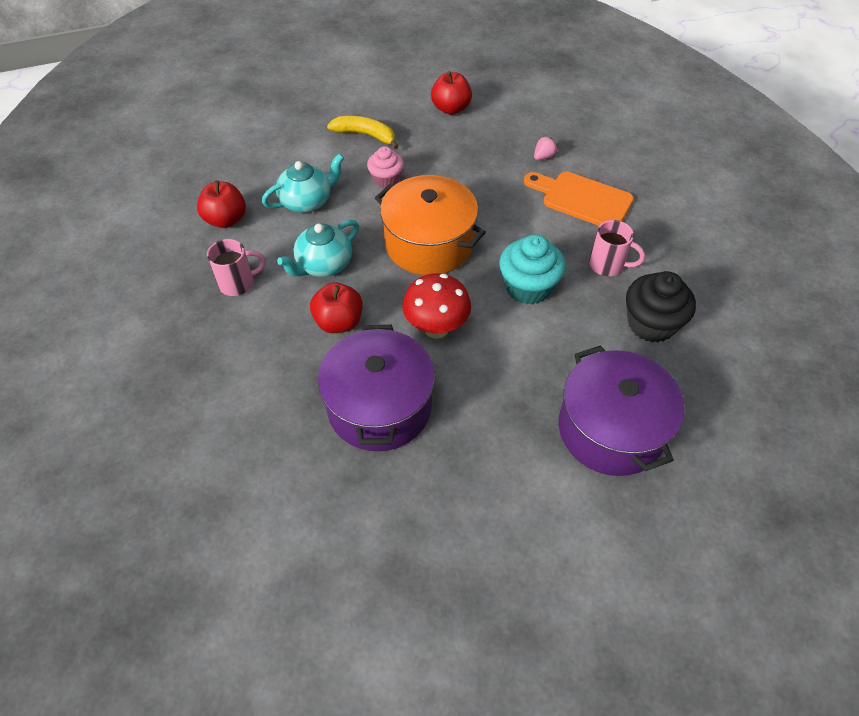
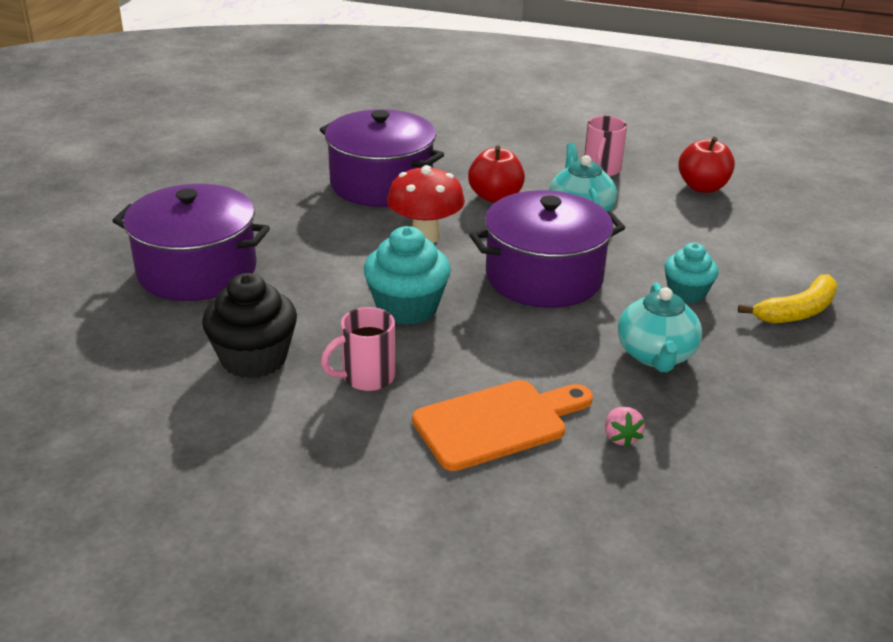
camera: 125 degrees right, 20 degrees down
(307, 201) = (691, 234): turquoise teapot -> turquoise teapot (656, 355)
(386, 179) = (687, 293): pink cupcake -> turquoise cupcake
(429, 244) = (544, 277): orange pot -> purple pot
(451, 108) = (816, 407): red apple -> none

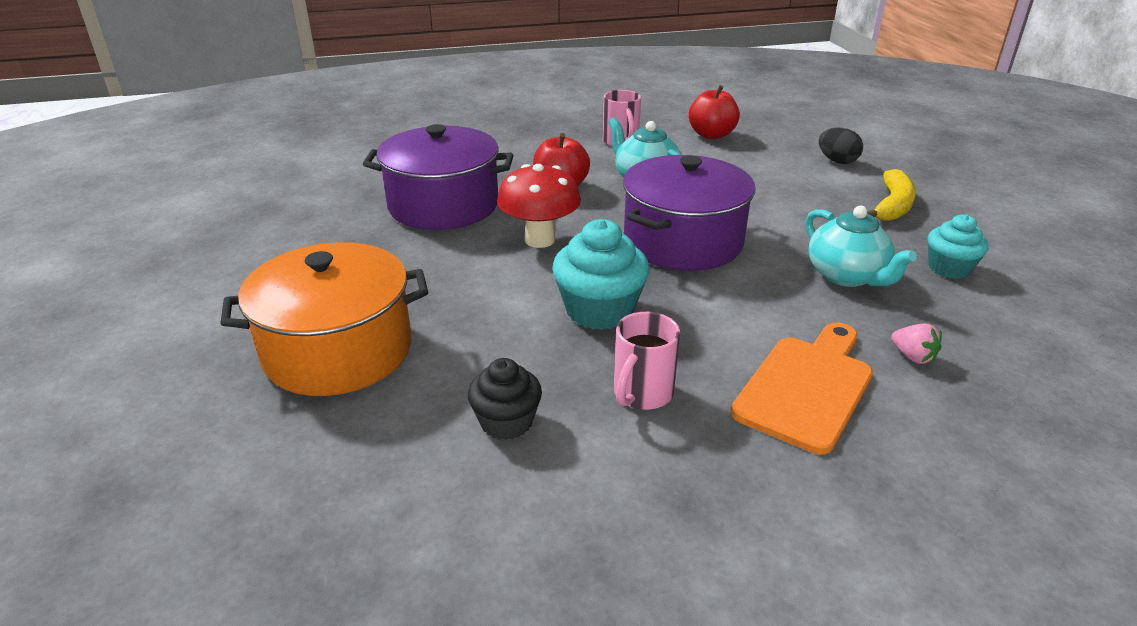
camera: 30 degrees left, 0 degrees up
(197, 270) = (338, 351): purple pot -> orange pot
(254, 358) = (506, 422): black cupcake -> black cupcake, size x0.64
(687, 293) = (803, 217): turquoise cupcake -> turquoise cupcake (949, 268)
(802, 251) = (837, 161): none -> black egg

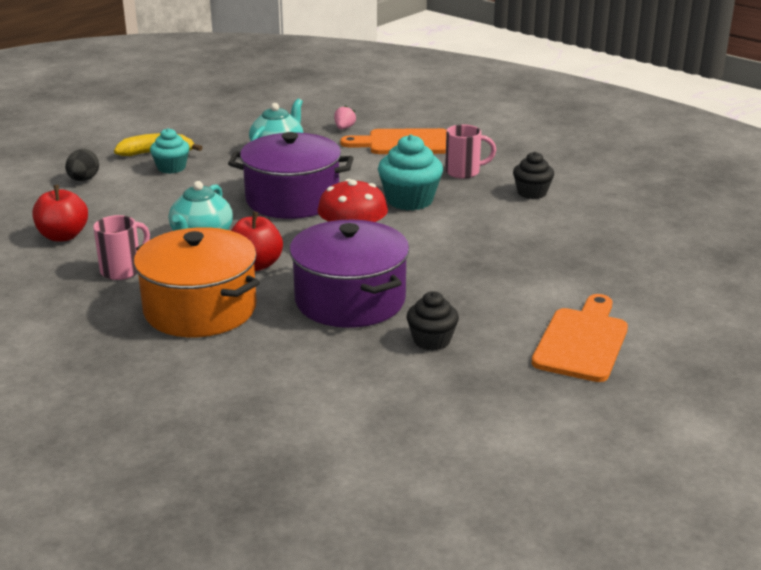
camera: 125 degrees left, 5 degrees down
(205, 278) = (582, 341): none -> orange cutting board
(333, 215) = (431, 340): none -> black cupcake
(338, 351) = (559, 254): orange pot -> orange pot (200, 309)
(949, 268) = (235, 130): turquoise cupcake -> turquoise cupcake (171, 168)

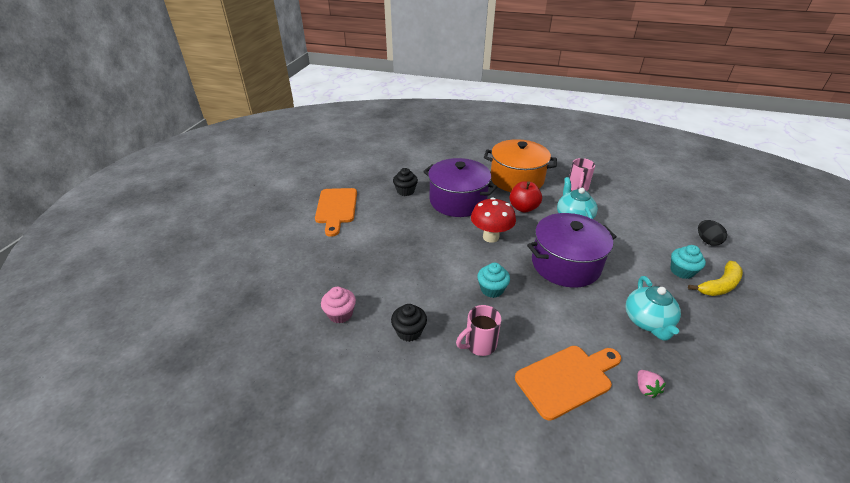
camera: 155 degrees right, 10 degrees up
(63, 236) = (636, 198): red apple -> none
(409, 200) = (492, 289): turquoise cupcake -> turquoise cupcake, size x0.64
(607, 219) = (340, 314): none -> pink cupcake

